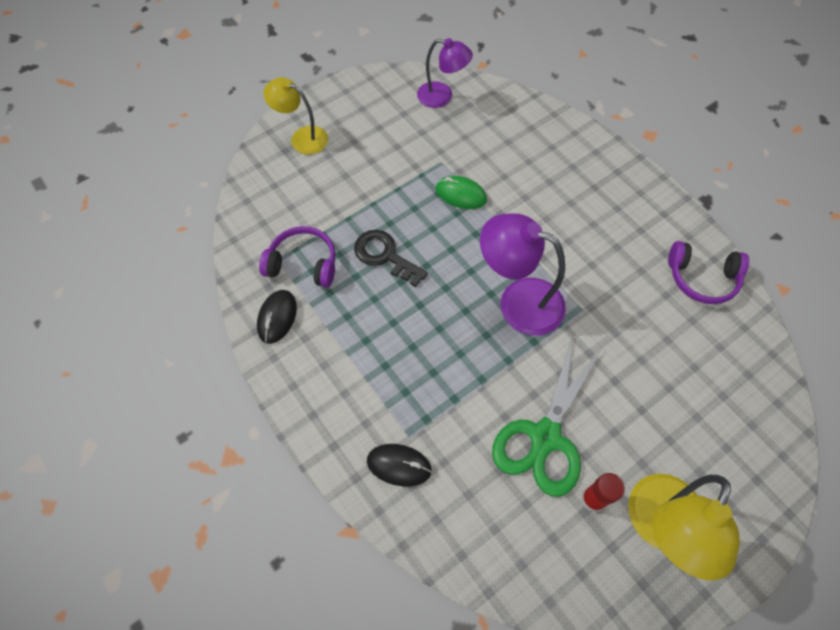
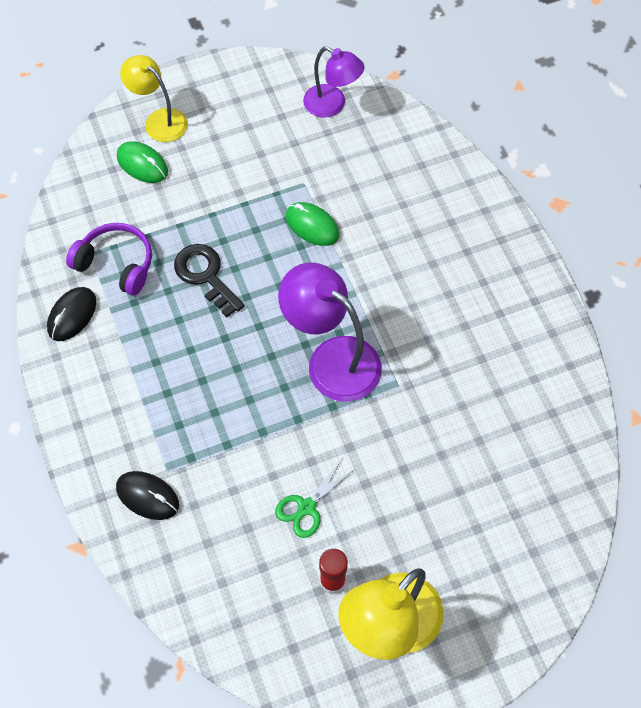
camera: 15 degrees right, 0 degrees up
(299, 176) = (142, 164): none -> green mouse
(545, 437) = (307, 507): green scissors -> green scissors, size x0.50
(702, 278) = (546, 384): purple headphones -> none

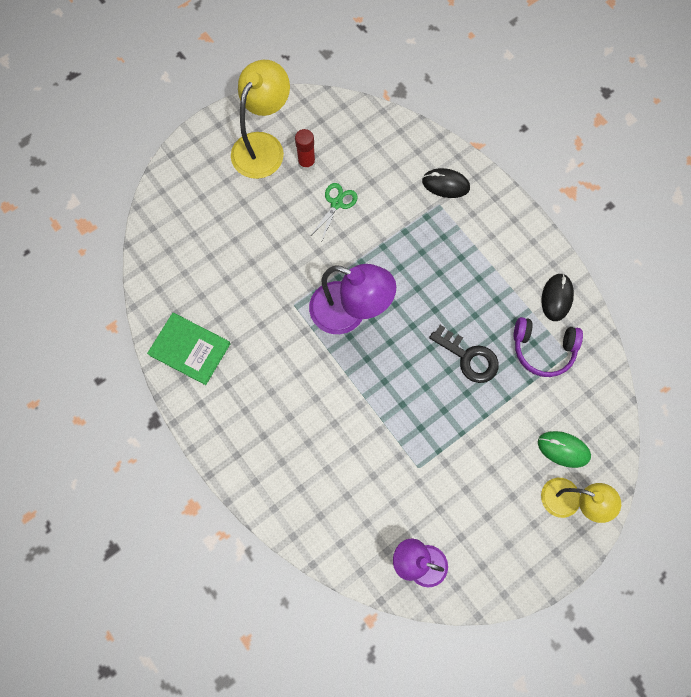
camera: 165 degrees right, 10 degrees up
(312, 226) = (398, 426): green mouse -> none
(539, 364) = (190, 349): none -> green book

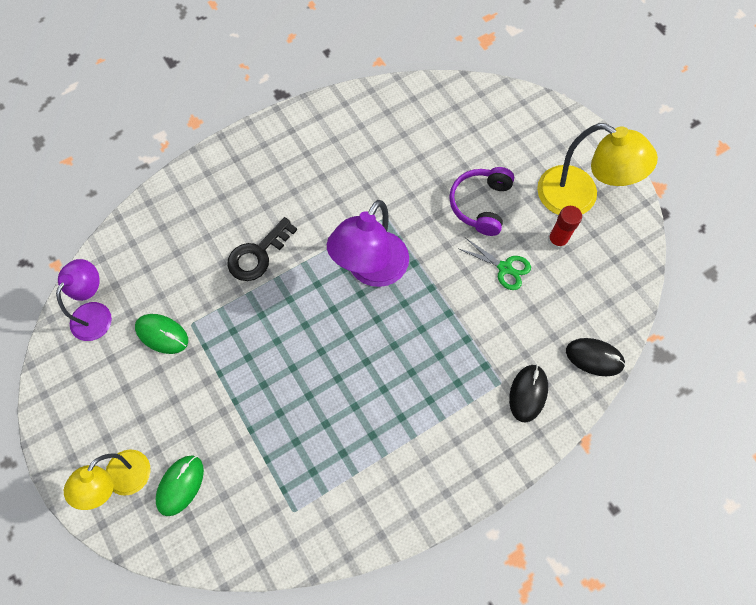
camera: 95 degrees right, 5 degrees down
(190, 349) = (347, 123): green book -> none
(432, 493) = (162, 334): none -> green mouse
(469, 357) = (304, 392): black key -> black key (257, 254)
(543, 349) = (303, 481): purple headphones -> purple headphones (480, 204)
(556, 298) = (367, 510): black mouse -> black mouse (594, 358)

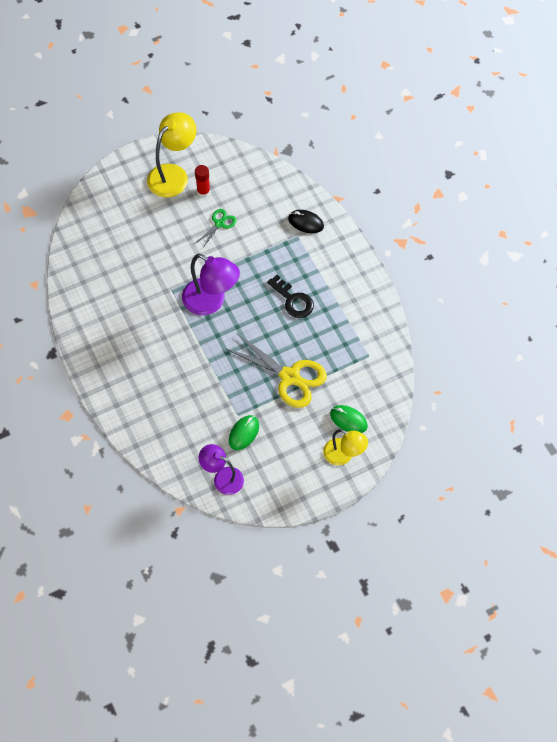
camera: 85 degrees left, 5 degrees down
(252, 391) = (290, 377): none -> yellow scissors
(257, 254) = (190, 371): black key -> black key (293, 300)
(480, 204) = (170, 232): purple headphones -> none
(594, 358) = (286, 184): black mouse -> none

